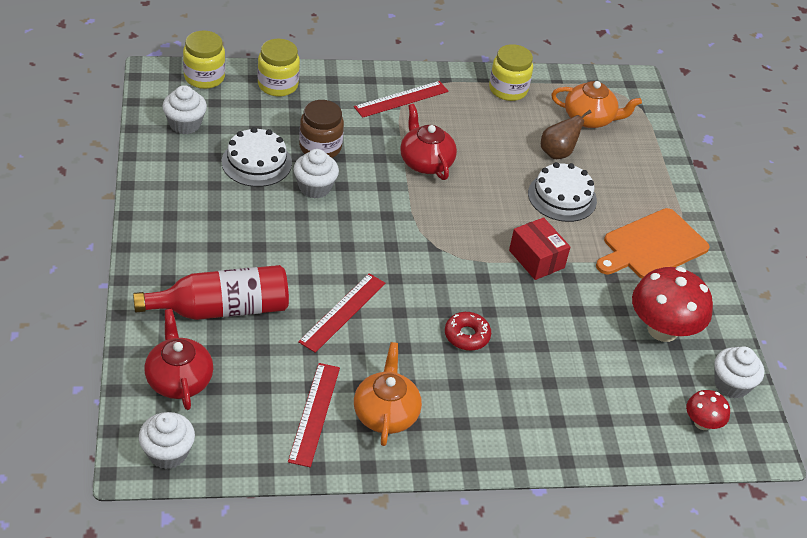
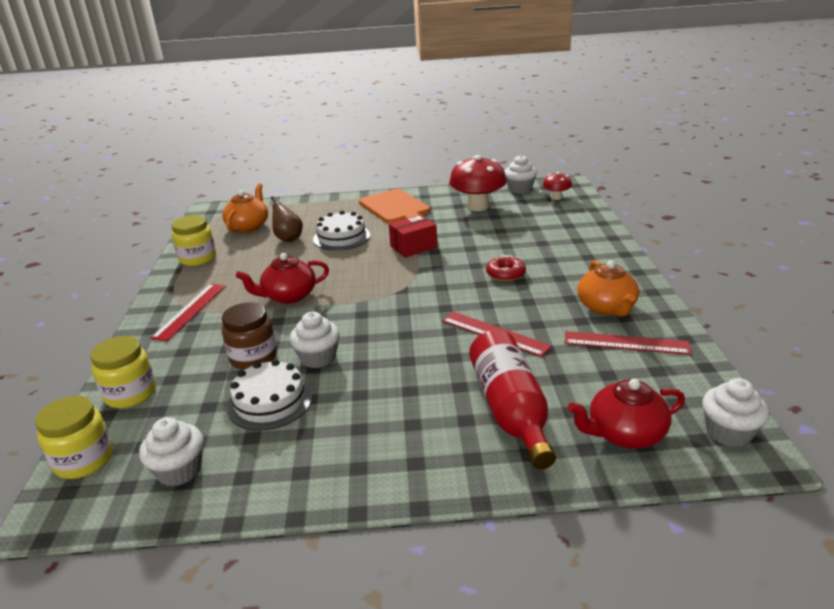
camera: 80 degrees left, 15 degrees down
(385, 413) = (607, 307): orange teapot -> orange teapot turned 105 degrees counterclockwise
(401, 99) = (190, 311): red ruler -> red ruler turned 45 degrees clockwise

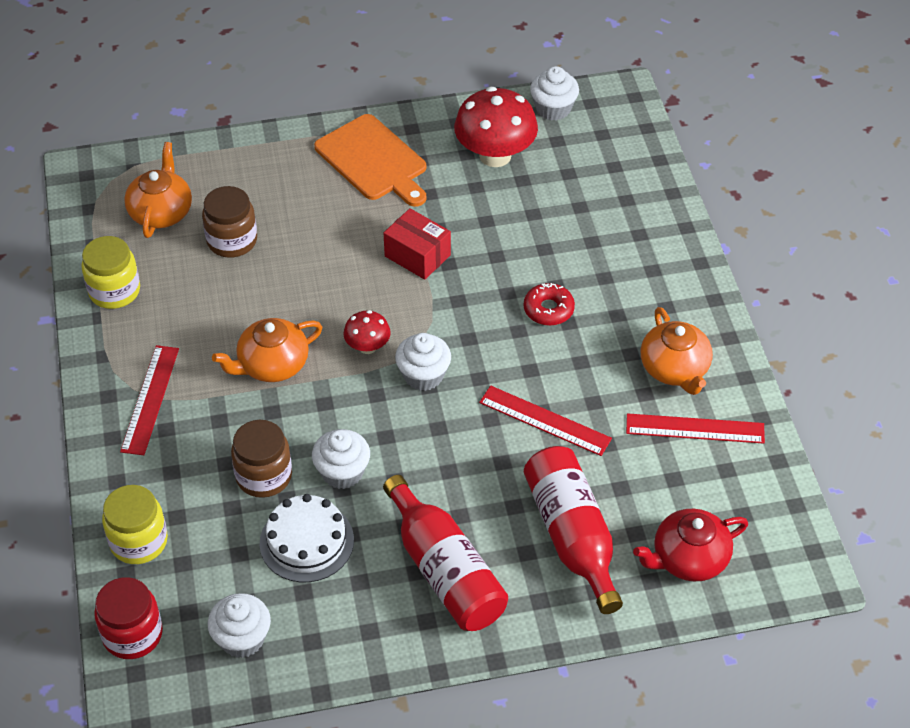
camera: 10 degrees left, 20 degrees up
(84, 460) = (132, 634): yellow jar -> red jar
(288, 238) = (232, 241): brown pear -> brown jar
(288, 296) = (272, 365): red teapot -> orange teapot
(341, 237) = (310, 235): white cake -> none
(386, 429) = (445, 571): none -> red bottle
(413, 247) = (417, 255): red box -> red box turned 75 degrees clockwise
(556, 197) = (608, 131): red mushroom -> red mushroom (367, 347)
(728, 432) = (789, 550): white cupcake -> white cupcake (423, 375)

